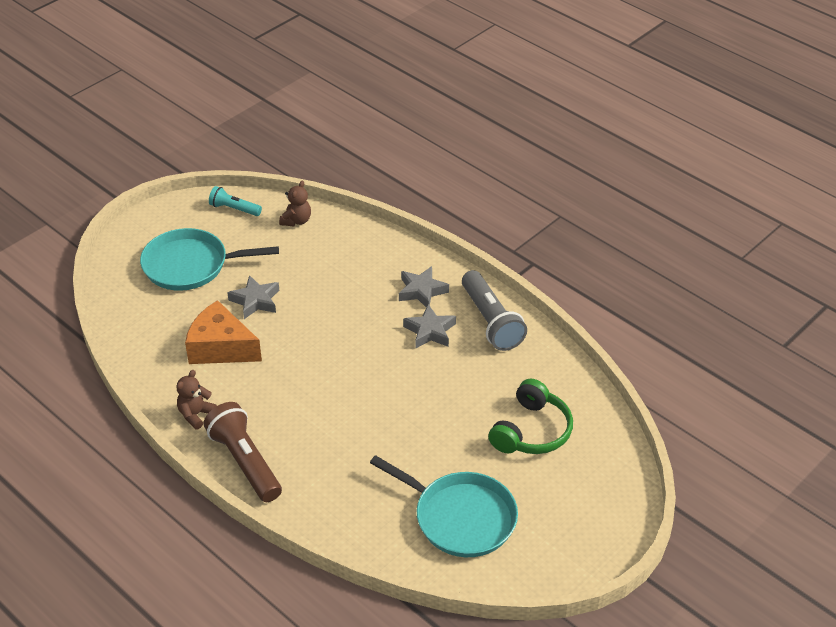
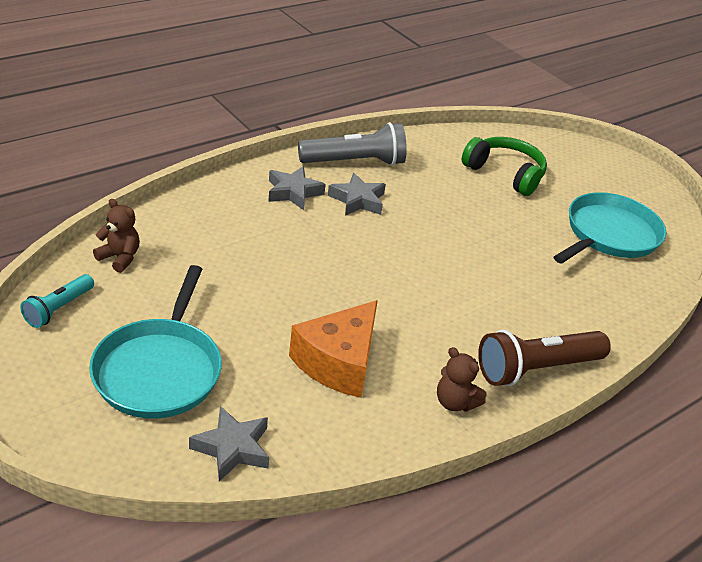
camera: 85 degrees left, 5 degrees down
(255, 301) = (260, 318): grey star -> grey star (232, 448)

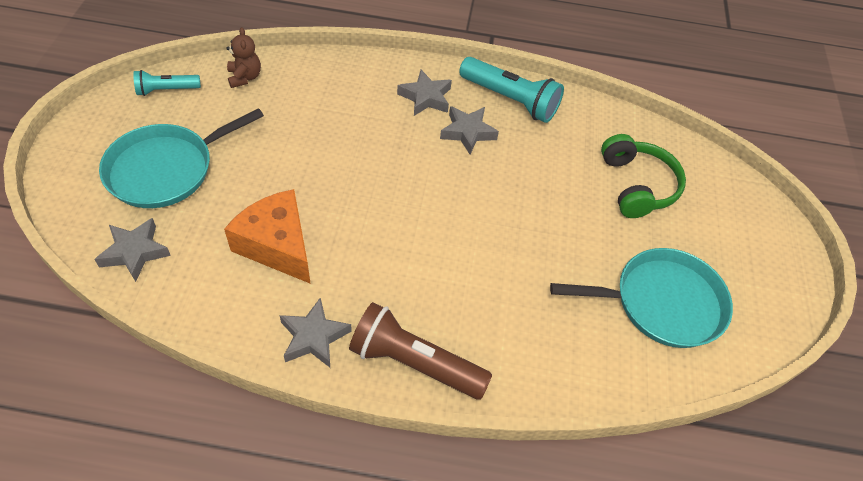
camera: 45 degrees right, 15 degrees up
(338, 362) = (277, 245): orange cheese -> orange cheese turned 60 degrees clockwise
(354, 162) = (510, 100): grey flashlight -> turquoise flashlight
(455, 402) = (313, 337): brown teddy bear -> grey star

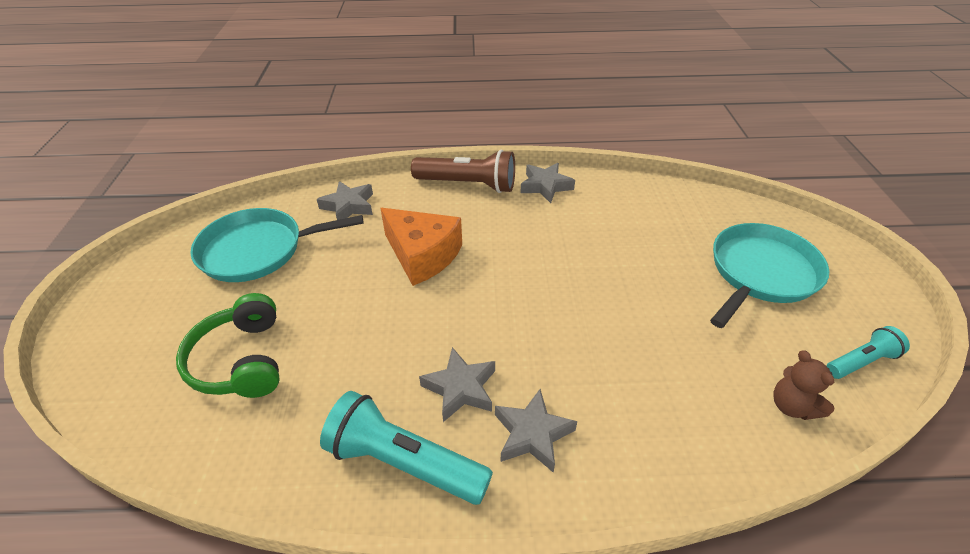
camera: 175 degrees right, 10 degrees down
(135, 252) = (716, 209): grey star -> grey star (349, 206)
(277, 245) = (610, 233): orange cheese -> orange cheese (422, 255)

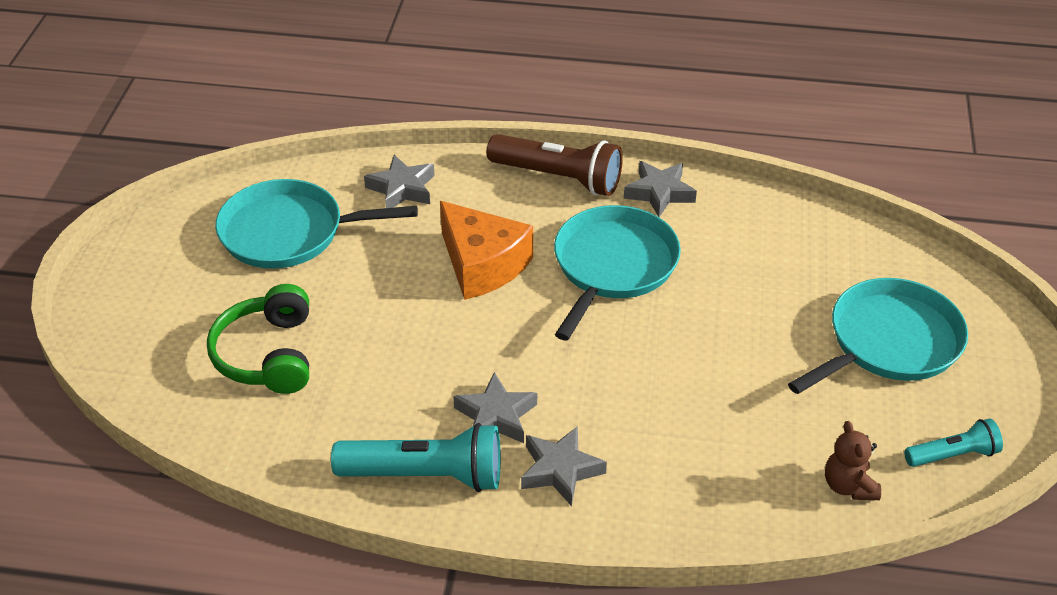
camera: 10 degrees right, 0 degrees up
(404, 462) = (425, 475): turquoise flashlight -> turquoise flashlight turned 150 degrees clockwise
(527, 243) = (613, 266): none -> turquoise pan

